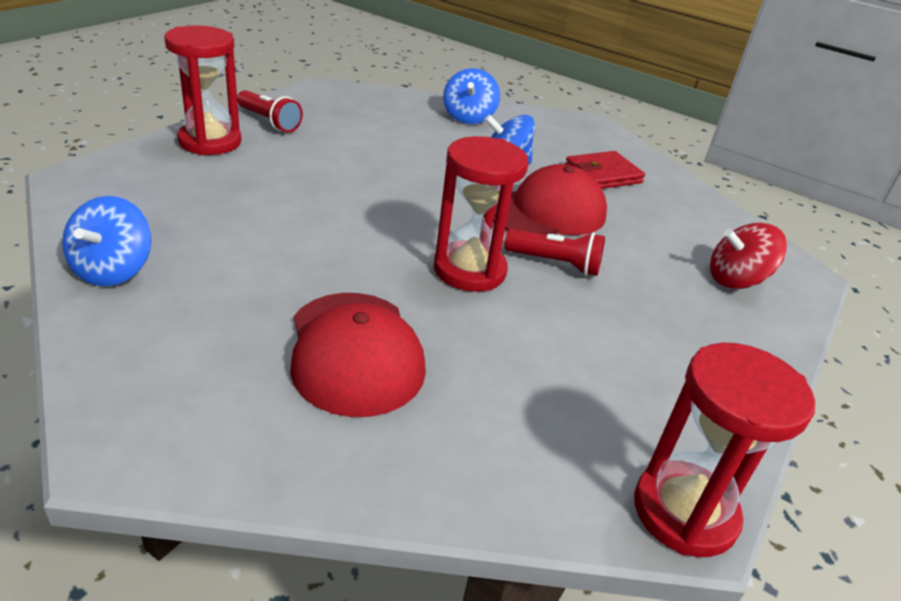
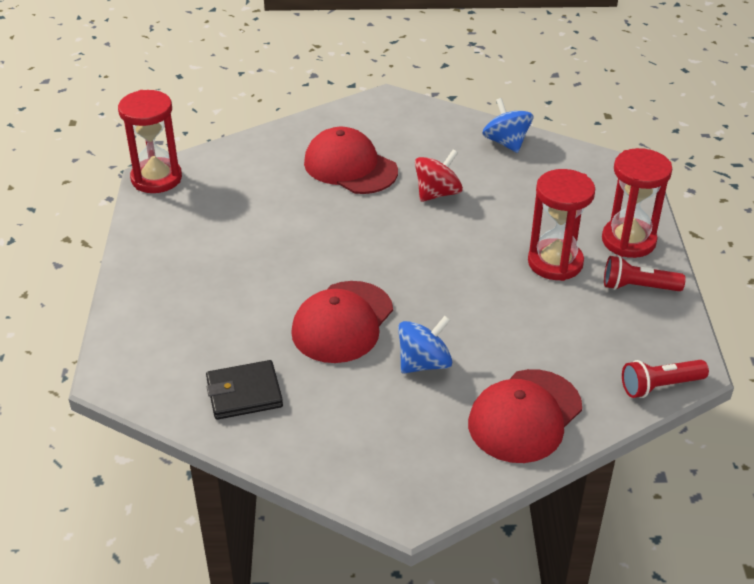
camera: 150 degrees right, 5 degrees up
(468, 117) = (525, 416): blue spinning top -> red cap
(469, 270) = (345, 240): red hourglass -> red hourglass (555, 262)
(555, 263) = (299, 275): red flashlight -> red flashlight (660, 386)
(603, 174) = (333, 406): red wallet -> none
(674, 210) = (244, 393): none -> black wallet
(736, 280) = (166, 336): red spinning top -> red spinning top (437, 193)

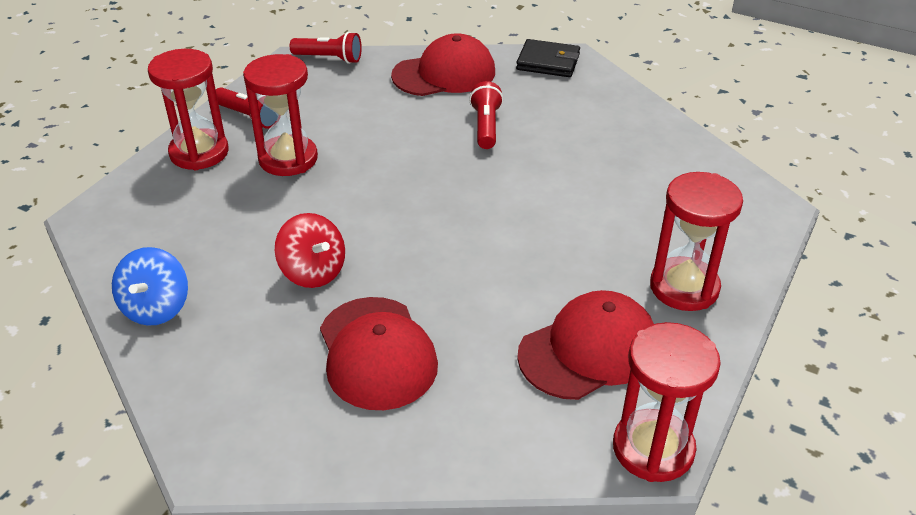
camera: 150 degrees left, 0 degrees up
(170, 276) = (684, 287): none -> red hourglass
(244, 393) = (653, 155): black wallet -> black wallet (548, 62)
(342, 322) = (530, 179): red cap -> red cap (589, 350)
(424, 363) = (486, 126): blue spinning top -> red flashlight
(437, 193) = (313, 272): red spinning top -> red spinning top turned 120 degrees counterclockwise

